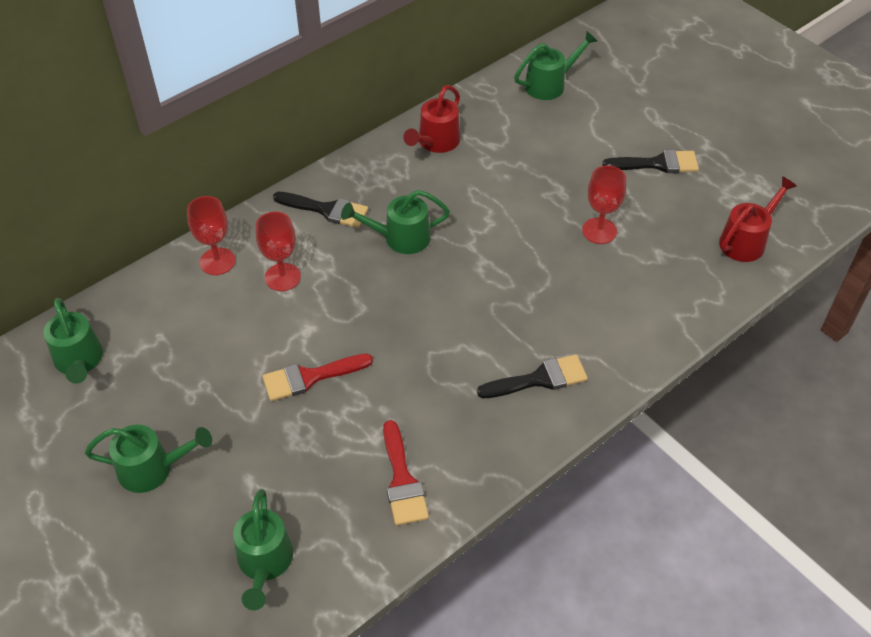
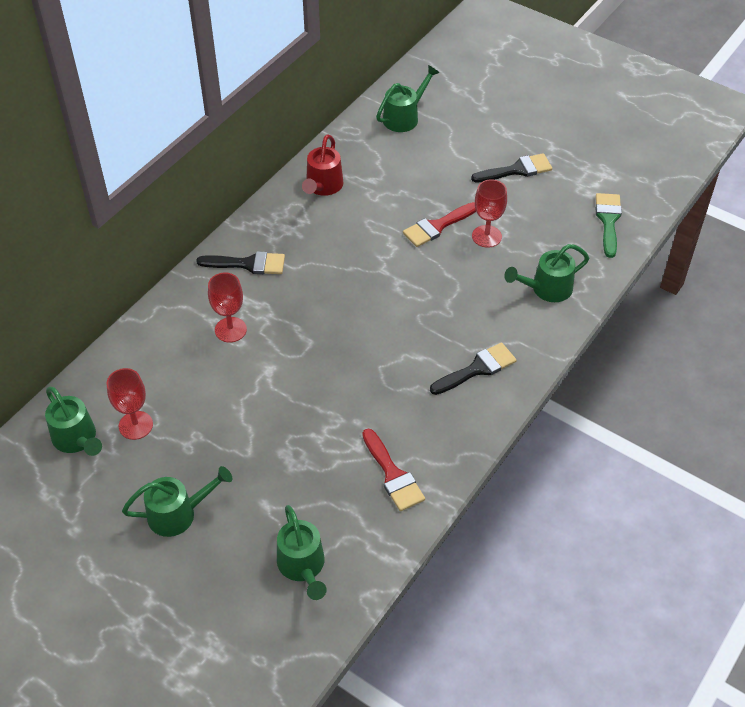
camera: 15 degrees left, 0 degrees up
(217, 261) = (167, 328): red goblet -> red goblet (135, 425)
(310, 377) = (285, 409): red brush -> red brush (437, 226)
(399, 238) = (320, 276): green watering can -> green watering can (546, 289)
(746, 240) = (608, 220): red watering can -> green brush

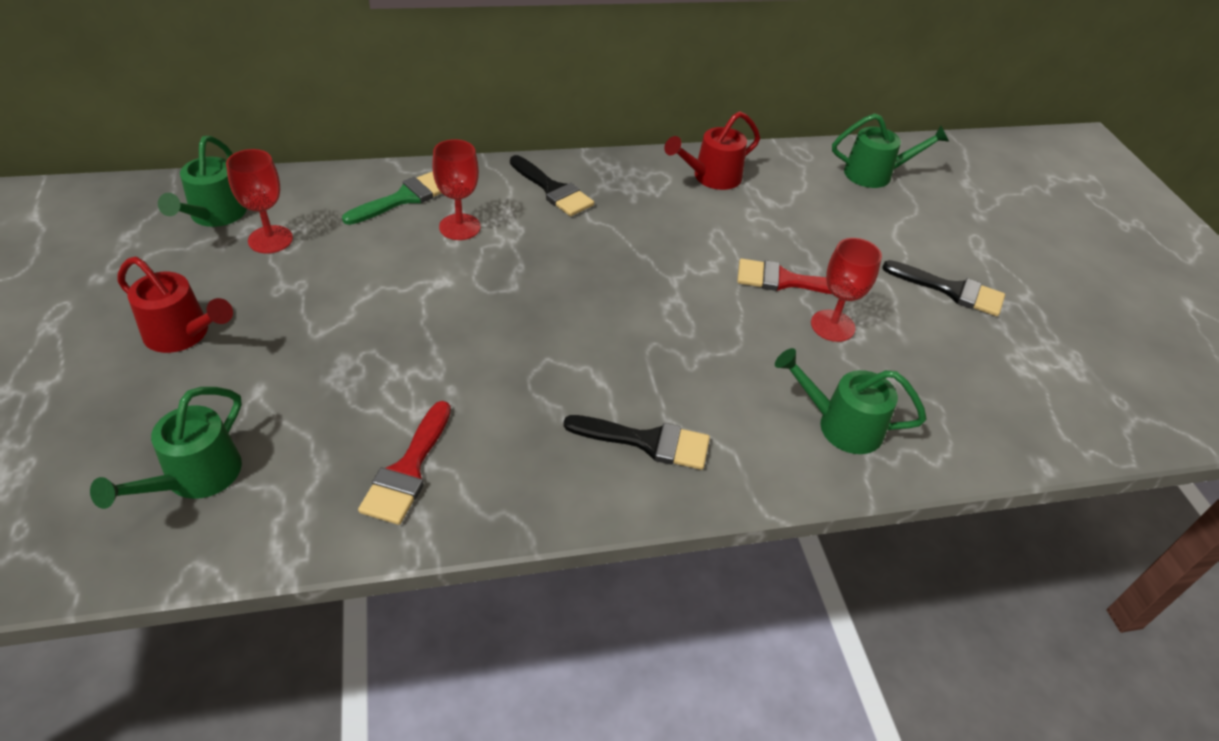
camera: 40 degrees right, 5 degrees down
(179, 513) = (184, 334): green watering can -> red watering can
(608, 220) = (1016, 412): green brush -> green brush (404, 198)

